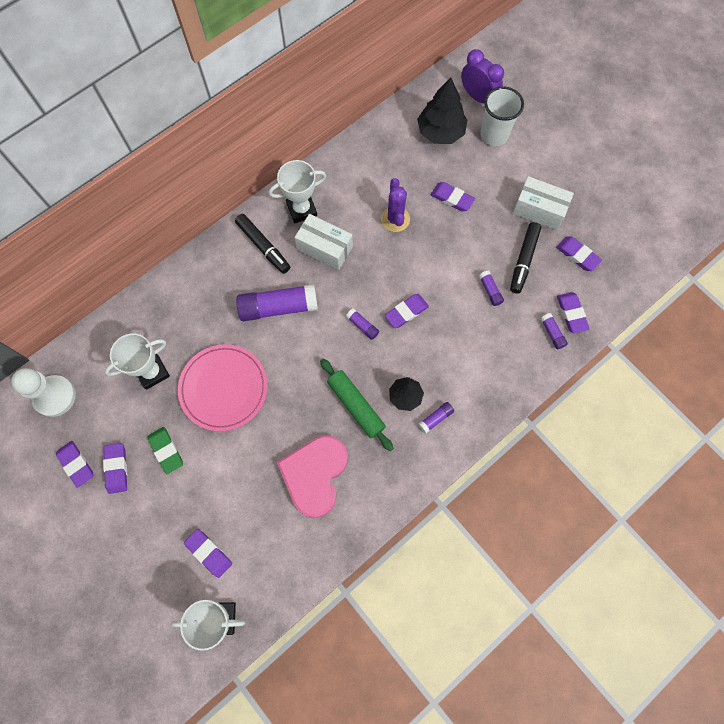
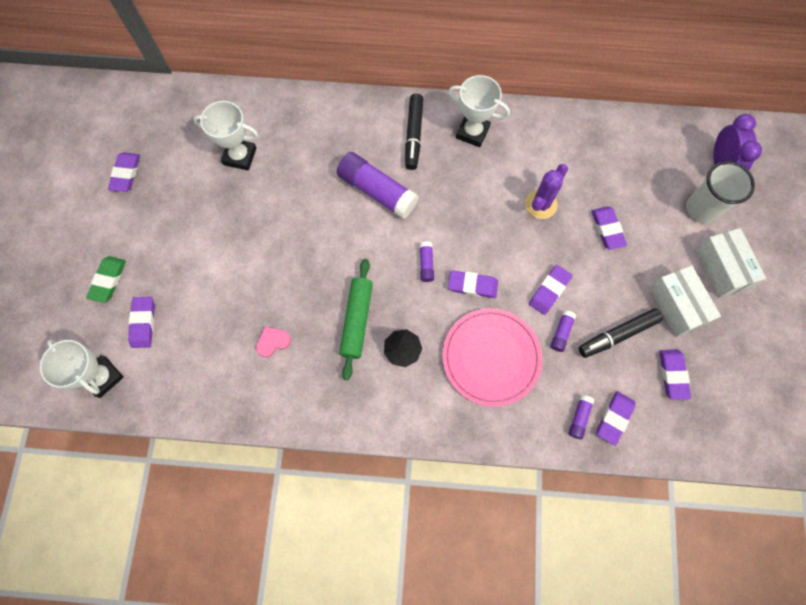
camera: 45 degrees right, 0 degrees up
(54, 396) = (161, 113): white pawn -> none
(117, 468) = (147, 202): purple eraser -> purple eraser (549, 291)
(166, 450) = (191, 221): green eraser -> green eraser (108, 280)
(224, 388) = (276, 214): pink plate -> pink plate (491, 357)
(315, 475) = (273, 342): pink heart -> pink heart, size x0.41
(324, 248) = (459, 177): white box -> white box (721, 268)
(435, 418) = (408, 391): purple glue stick -> none
(440, 132) = (654, 167): black tree -> none

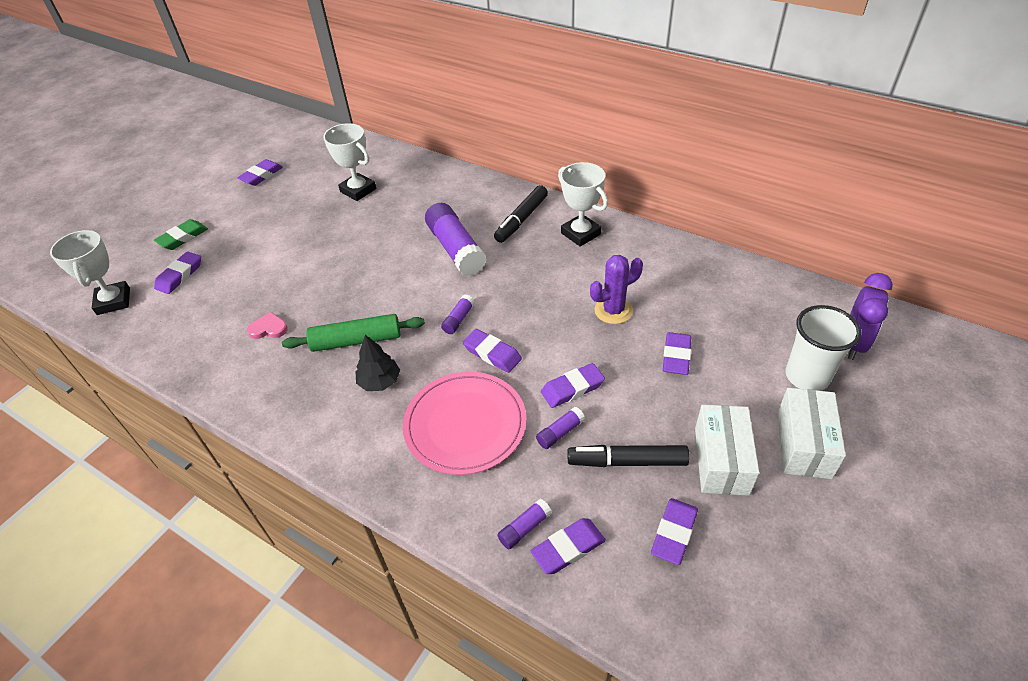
camera: 30 degrees right, 25 degrees down
(356, 320) = (356, 340): green rolling pin -> green rolling pin turned 45 degrees clockwise

